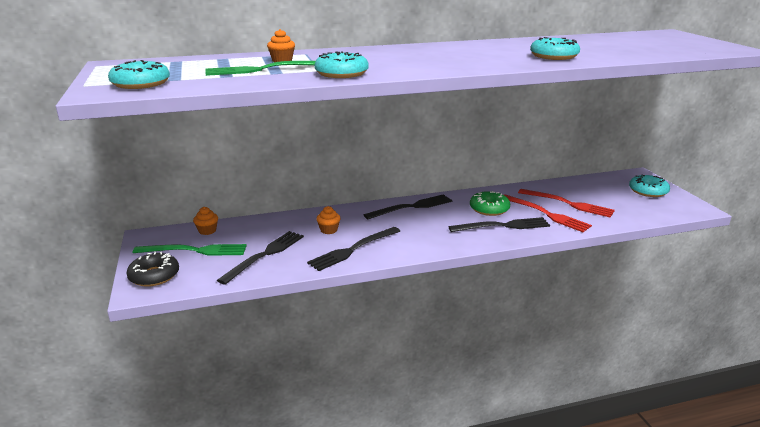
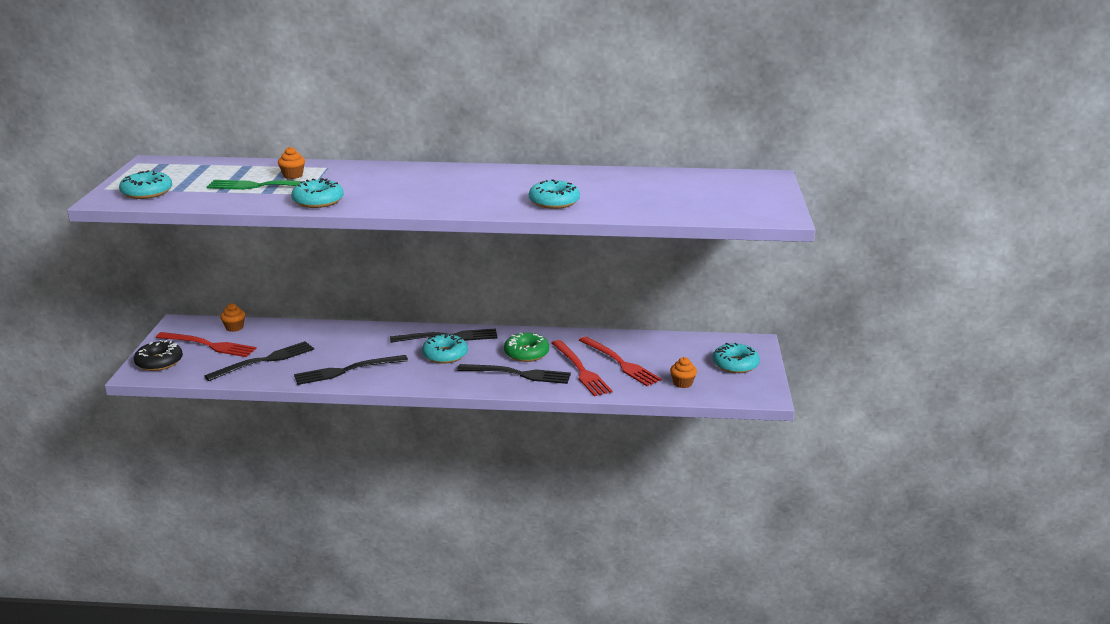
camera: 20 degrees right, 0 degrees up
(195, 251) = (209, 345): green fork -> red fork
(329, 230) = (343, 347): orange cupcake -> orange cupcake (682, 383)
(425, 221) = (445, 355): none -> turquoise donut

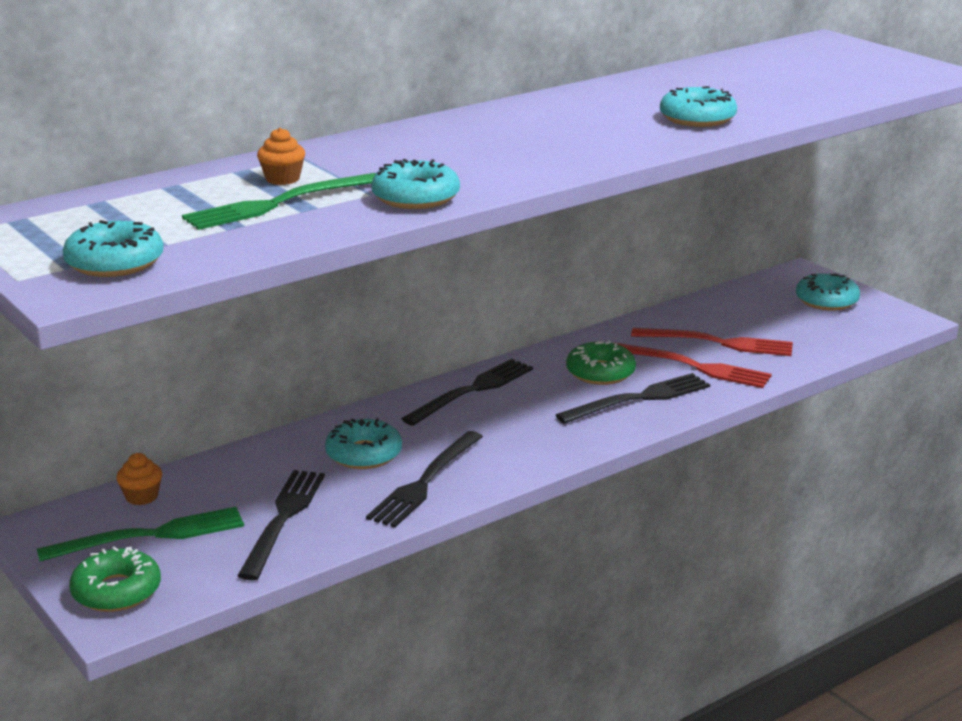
camera: 40 degrees left, 0 degrees up
(159, 362) = (116, 591): black donut -> green donut
(209, 345) = (151, 535): red fork -> green fork
(445, 355) = (510, 412): turquoise donut -> turquoise donut (364, 454)
(682, 383) = (817, 339): orange cupcake -> none

